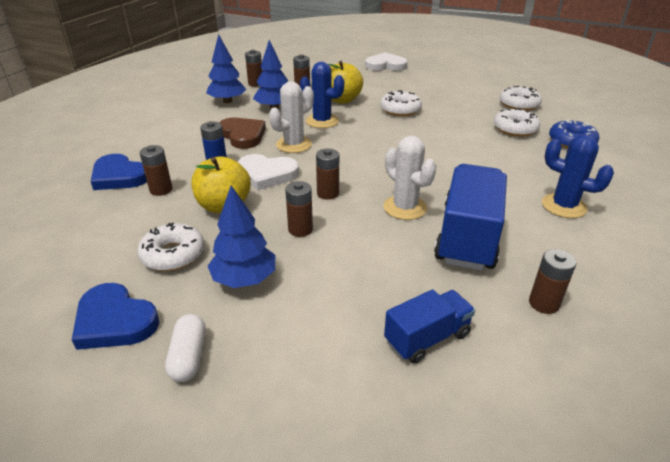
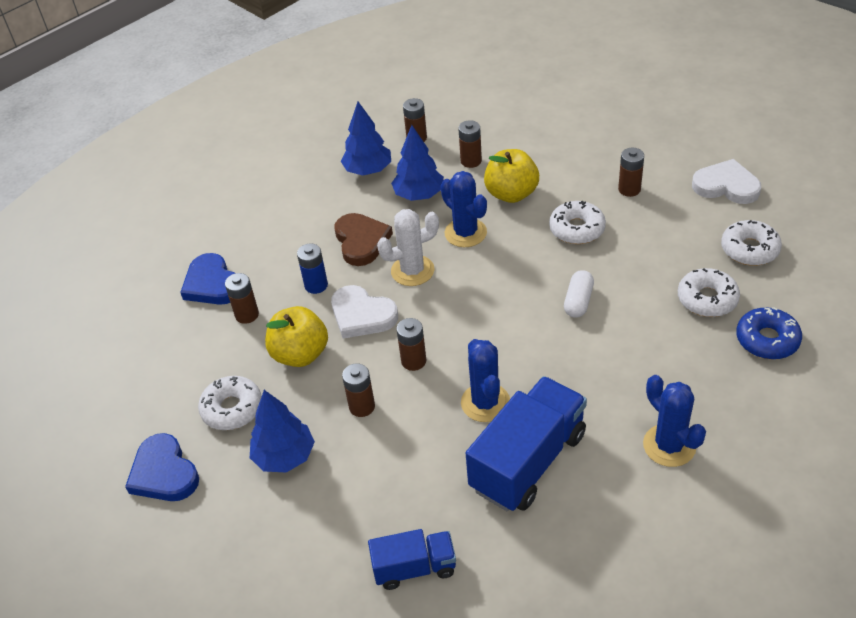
camera: 25 degrees right, 10 degrees up
(188, 356) = (211, 526): white capsule -> white capsule (578, 301)
(385, 65) = (612, 124): white heart -> white heart (726, 186)
(405, 207) = (485, 403): white cactus -> blue cactus
(543, 303) = (549, 564): brown battery -> brown battery (629, 189)

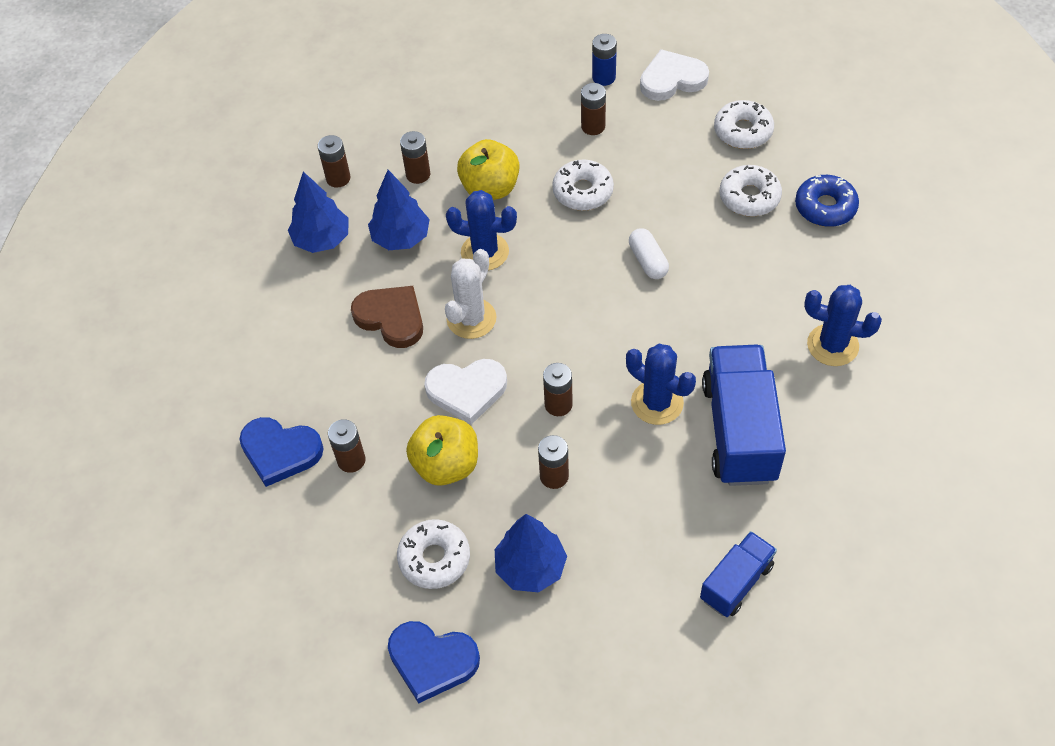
camera: 40 degrees left, 10 degrees up
(316, 285) = (391, 388): blue battery -> blue battery (604, 77)

